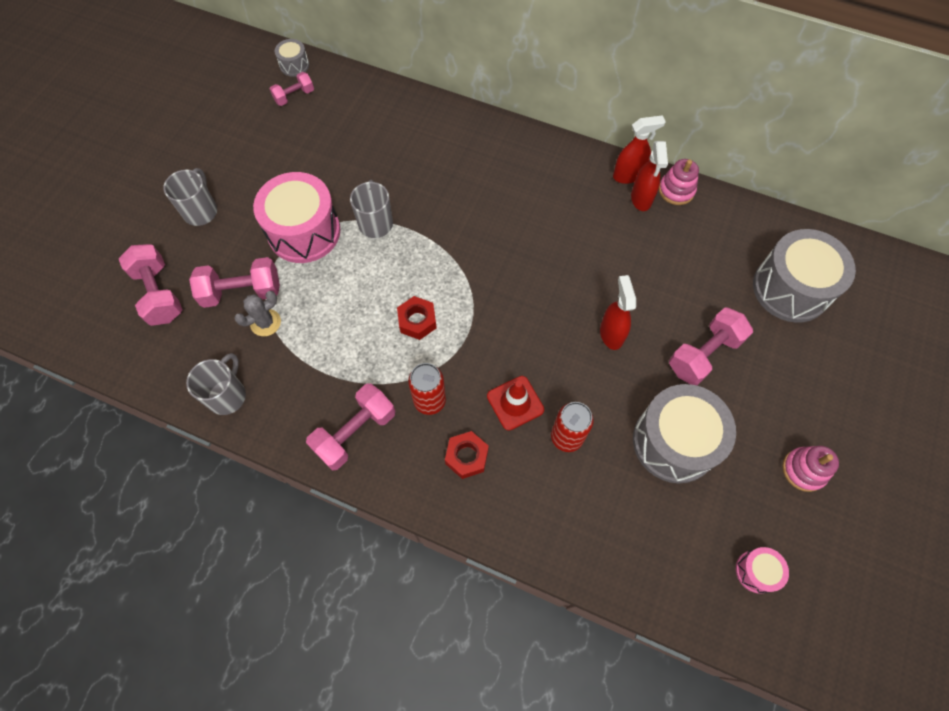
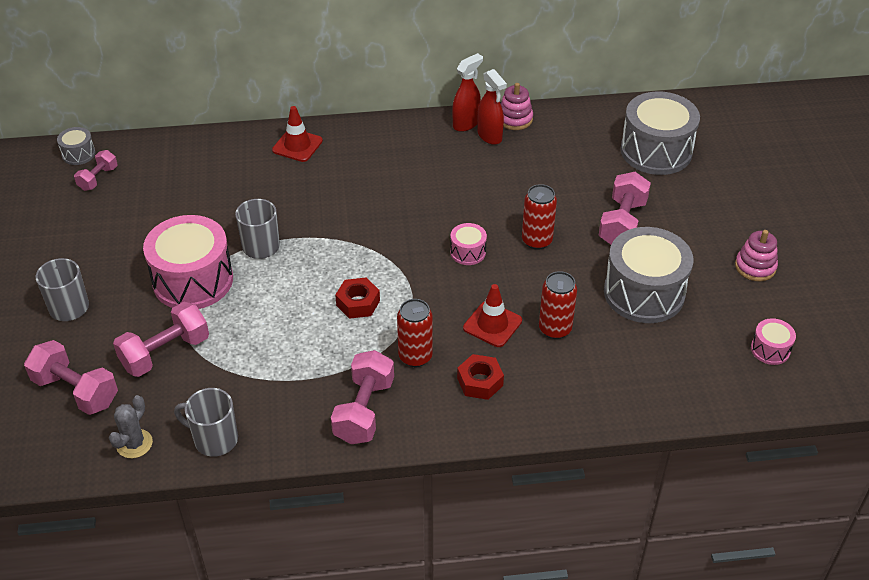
camera: 30 degrees left, 20 degrees down
(227, 395) = (214, 439): grey mug -> grey mug turned 60 degrees counterclockwise
(265, 323) = (209, 366): grey cactus -> grey cactus (134, 444)
(468, 133) = (297, 145): none -> red traffic cone
(542, 315) = (468, 252): none -> pink drum
(611, 334) = (536, 241): red spray bottle -> red can

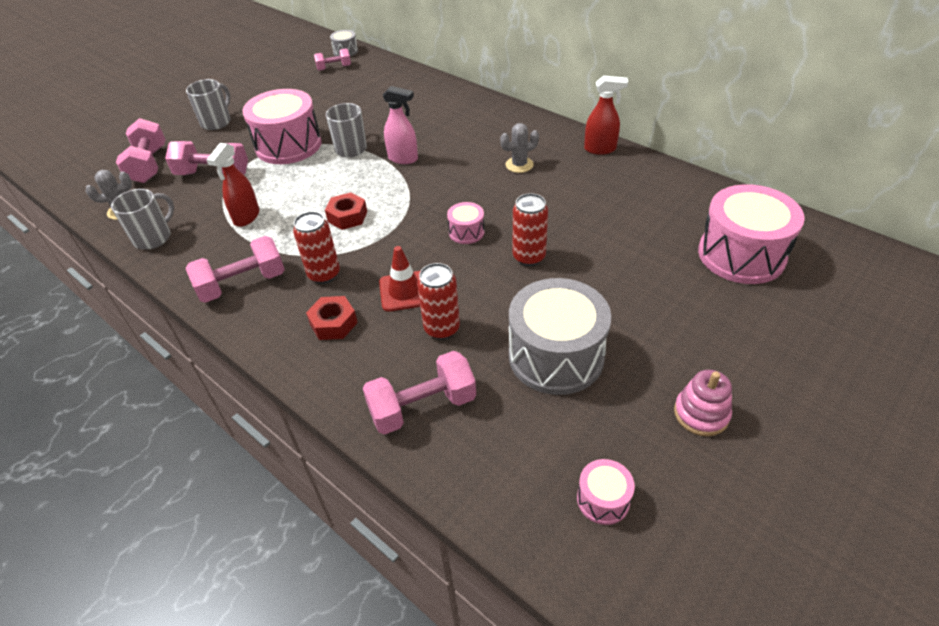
camera: 50 degrees right, 0 degrees up
(214, 439) = (153, 238): grey mug -> grey mug turned 60 degrees clockwise
(297, 145) = (464, 105): red traffic cone -> none
(323, 226) = (403, 159): none -> pink spray bottle
(426, 173) = (519, 165): none -> grey cactus
(490, 136) = (606, 166): red spray bottle -> red spray bottle (246, 217)
(514, 119) = (644, 165): pink stacking toy -> none
(622, 223) = (621, 290): pink dumbbell -> pink dumbbell (422, 407)
(656, 151) = (741, 255): grey drum -> pink drum

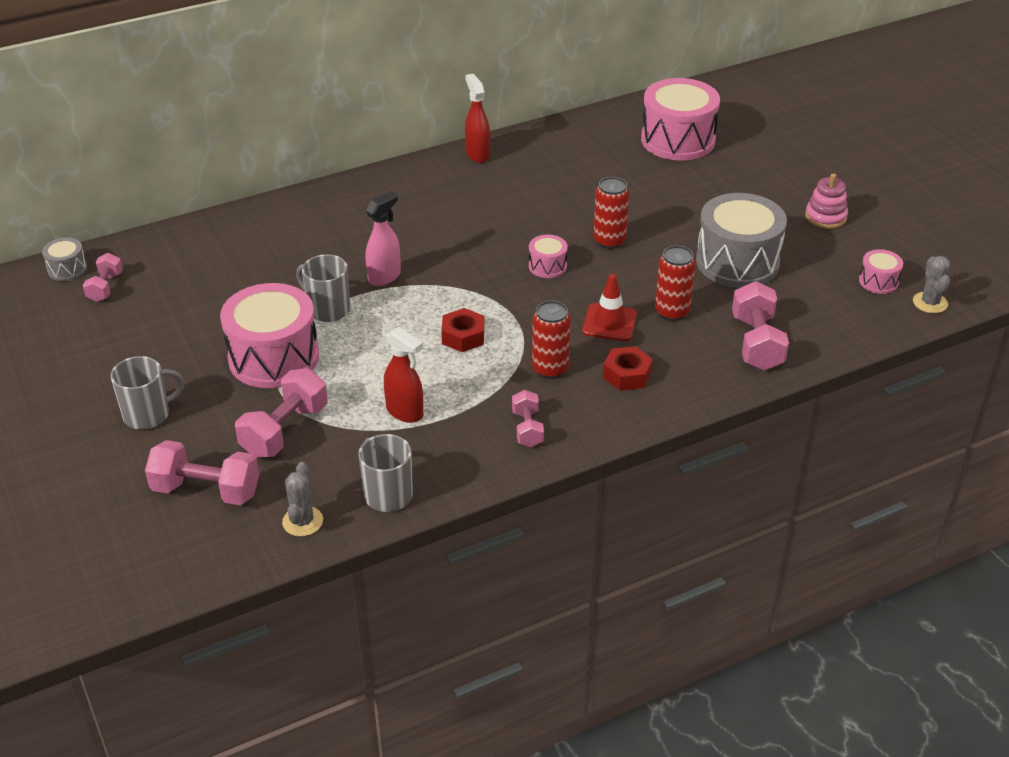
camera: 70 degrees left, 5 degrees down
(216, 122) = (148, 415): grey mug -> grey mug turned 105 degrees clockwise
(242, 284) = (527, 429): pink dumbbell -> pink dumbbell, size x0.59
(519, 165) = (463, 207): grey cactus -> grey cactus (930, 303)
(600, 149) = (477, 154): red spray bottle -> red spray bottle turned 45 degrees counterclockwise

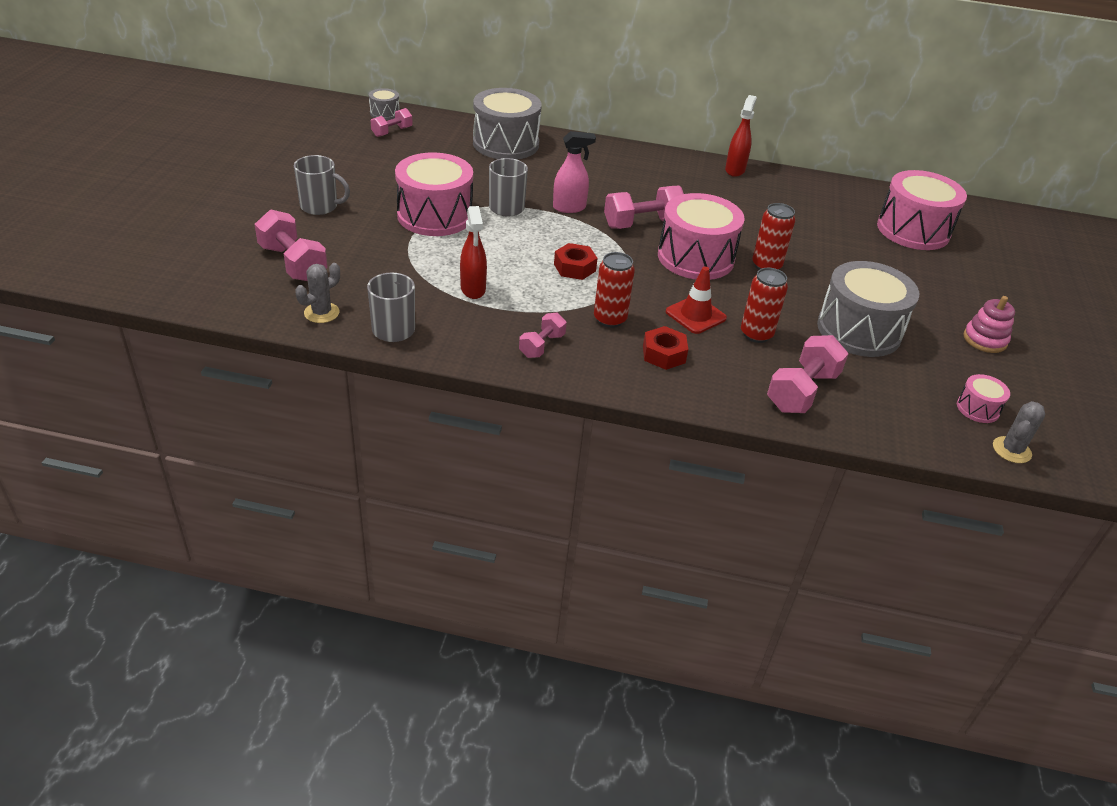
camera: 35 degrees right, 0 degrees up
(239, 238) = (506, 144): none -> grey drum
(284, 430) = (384, 258): pink dumbbell -> pink dumbbell (642, 224)
(547, 266) = (695, 257): pink drum -> pink drum, size x2.18

